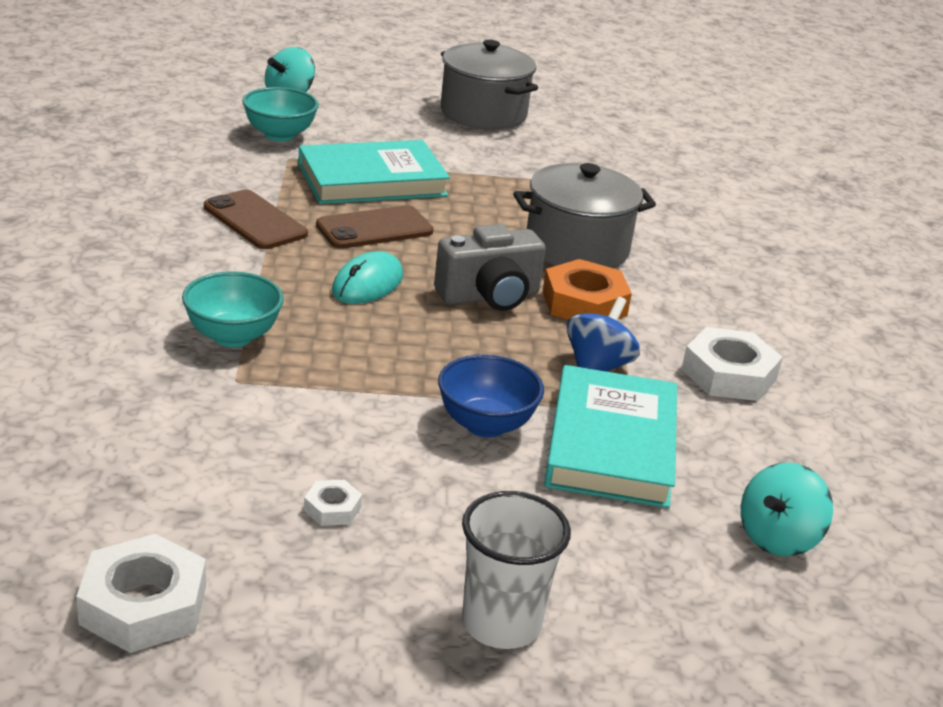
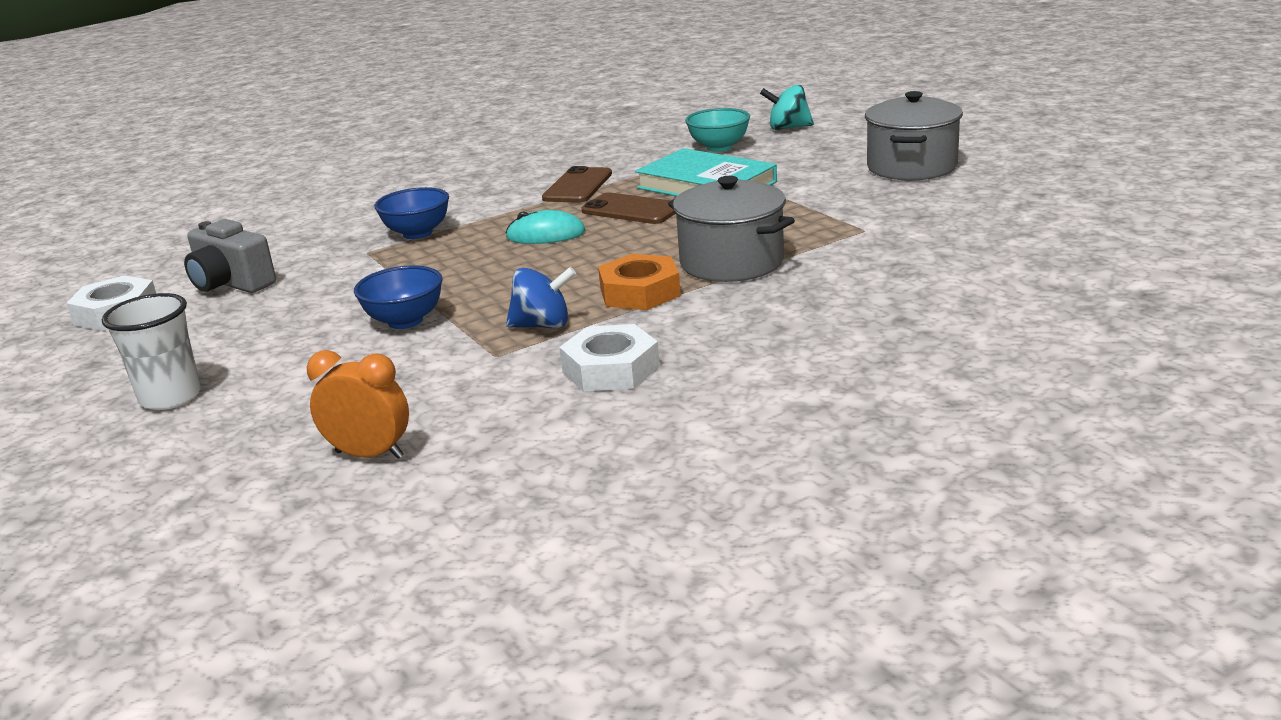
camera: 65 degrees right, 5 degrees down
(232, 336) = (417, 233): turquoise bowl -> blue bowl
(332, 508) = (252, 318): white nut -> none
(489, 296) = (592, 266): grey camera -> grey camera (231, 284)
(611, 444) = (433, 362): turquoise book -> none
(777, 538) = (369, 454): turquoise spinning top -> orange clock

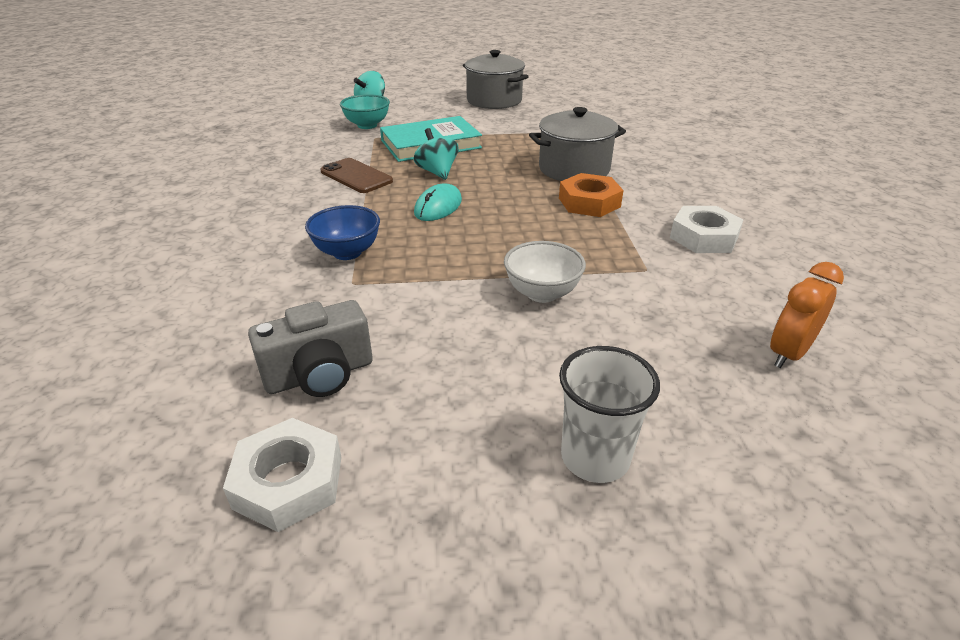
camera: 65 degrees left, 10 degrees up
(405, 321) = (542, 293): blue bowl -> white bowl
(543, 325) = (611, 243): blue spinning top -> none
(631, 210) = (437, 172): brown phone -> turquoise spinning top

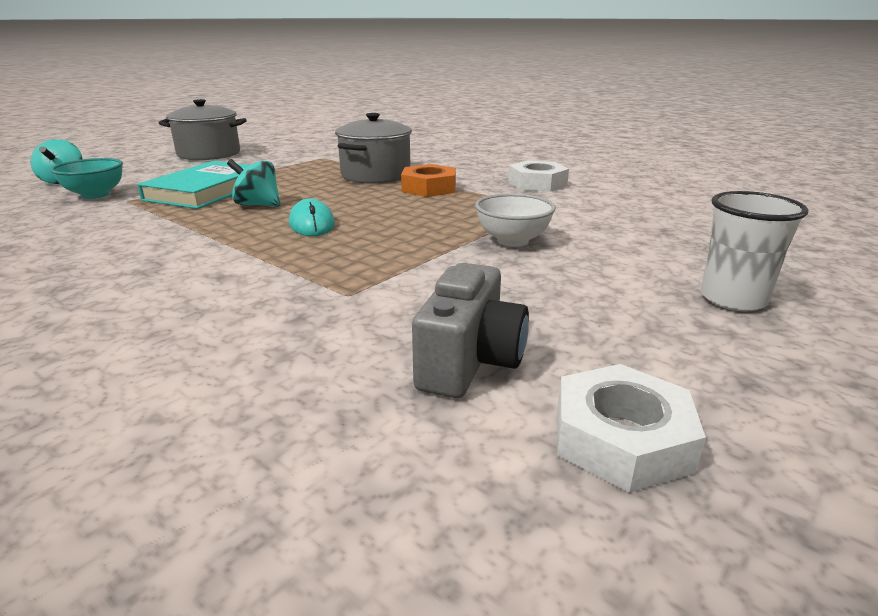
camera: 45 degrees left, 10 degrees down
(347, 252) = (291, 278): blue bowl -> none
(356, 176) = (170, 229): brown phone -> none
(788, 353) = (690, 215): orange clock -> none

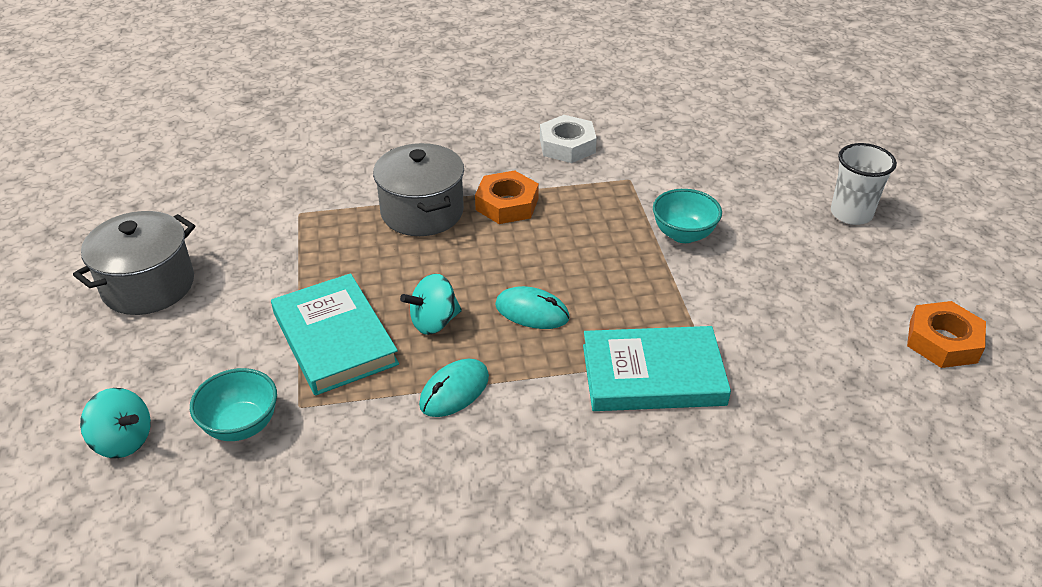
camera: 50 degrees left, 15 degrees up
(183, 228) = (454, 391): none -> turquoise mouse
(285, 281) = (653, 375): none -> turquoise book
(470, 361) = (839, 349): grey camera -> none
(512, 241) = (683, 234): white bowl -> turquoise bowl
(621, 438) = (943, 341): white nut -> orange nut

